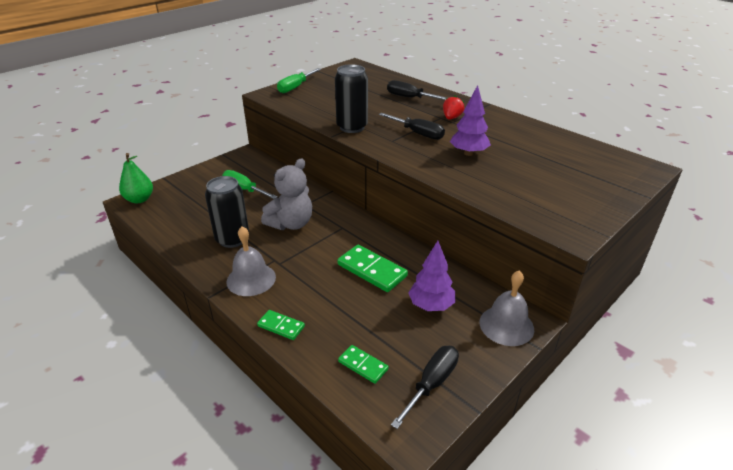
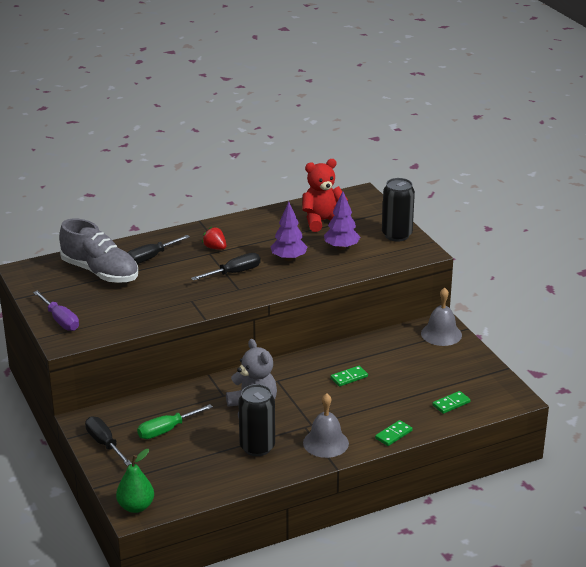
camera: 70 degrees left, 5 degrees down
(295, 87) = (60, 320): green screwdriver -> purple screwdriver
(352, 127) = (195, 304): black can -> black can (396, 235)
(372, 86) = (100, 272): none -> grey shoe
(372, 270) = (349, 377): green domino -> green domino, size x0.58
(431, 305) = (405, 360): purple tree -> purple tree (341, 247)
(431, 384) = (479, 379): black screwdriver -> black screwdriver (105, 444)
(560, 157) = (322, 221): none -> red teddy bear

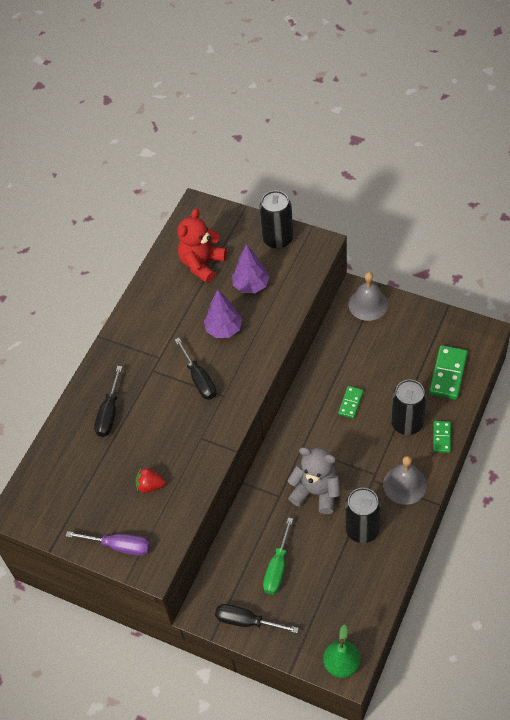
camera: 35 degrees left, 25 degrees up
(100, 272) = (87, 463): grey shoe -> none
(215, 248) = (150, 360): red strawberry -> red strawberry (150, 486)
(234, 273) = (199, 379): black screwdriver -> black screwdriver turned 135 degrees clockwise
(377, 412) = (407, 423): none -> black can
(451, 404) = (448, 374): green domino -> green domino, size x1.72

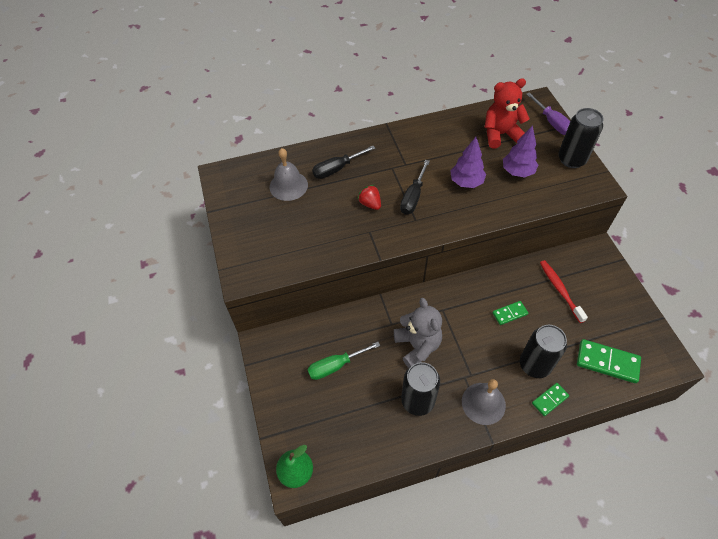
camera: 45 degrees right, 0 degrees up
(119, 546) = (243, 246): purple screwdriver -> purple screwdriver (552, 122)
(150, 486) = (305, 230): red strawberry -> red strawberry (370, 204)
(246, 621) = (277, 377): black screwdriver -> none
(364, 351) = (560, 290): none -> red toothbrush
(368, 304) = (598, 264): grey bell -> grey bell (288, 185)
(448, 374) = (607, 362): green domino -> green domino turned 45 degrees clockwise

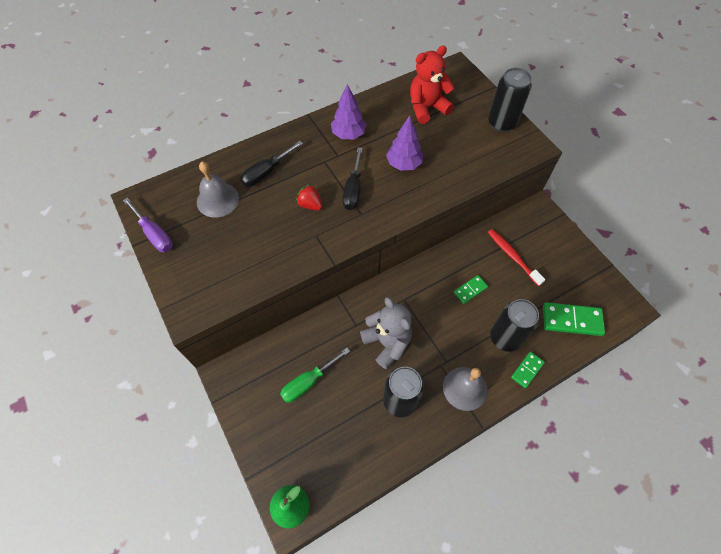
camera: 15 degrees left, 5 degrees up
(517, 172) = (452, 144): purple tree -> purple tree (348, 134)
(552, 122) = (474, 88): purple screwdriver -> purple screwdriver (154, 234)

